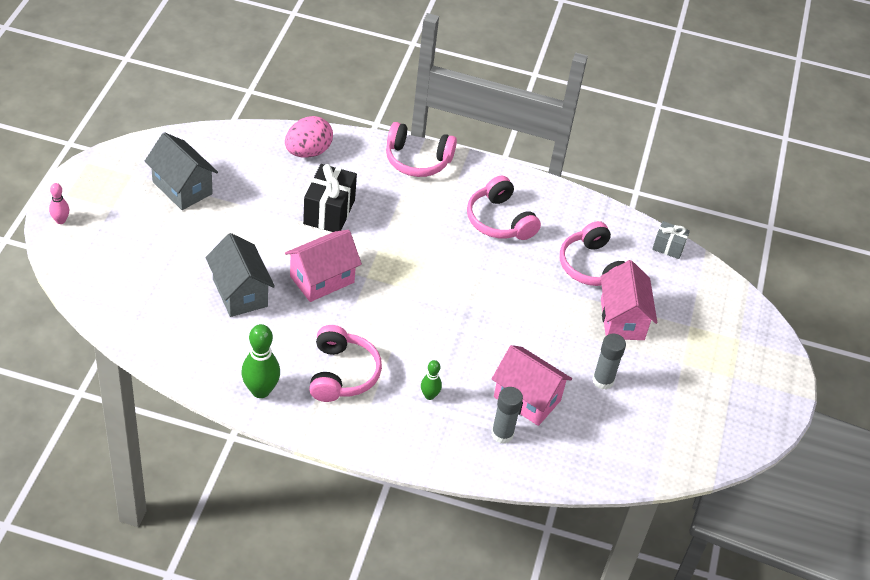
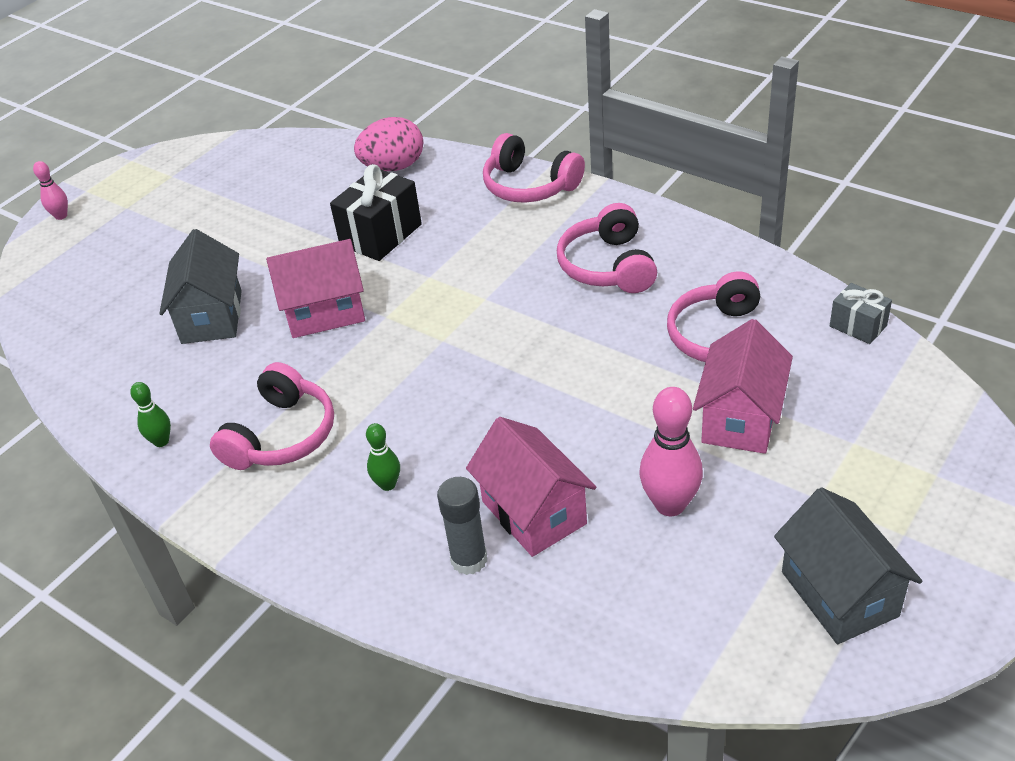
camera: 30 degrees right, 5 degrees down
(182, 188) = (219, 194): grey house -> grey house (839, 594)
(260, 390) = (161, 441): green bowling pin -> green bowling pin, size x0.56
(603, 380) = (670, 504): grey glue stick -> pink bowling pin

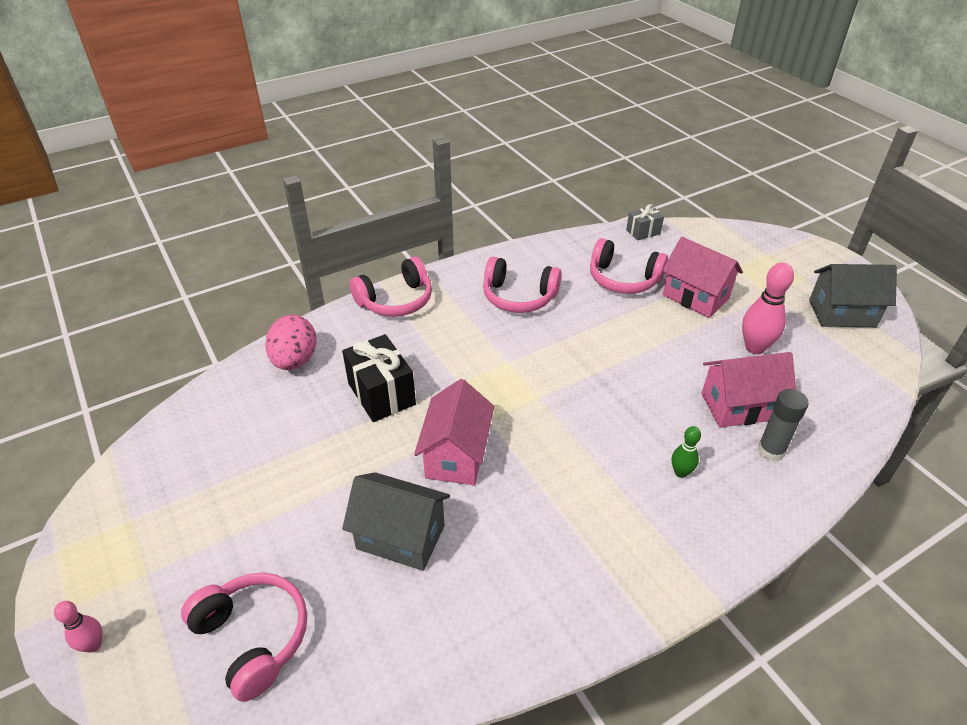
camera: 70 degrees left, 0 degrees up
(161, 441) = (554, 617): green bowling pin -> none
(281, 435) = (593, 524): pink headphones -> pink headphones (253, 637)

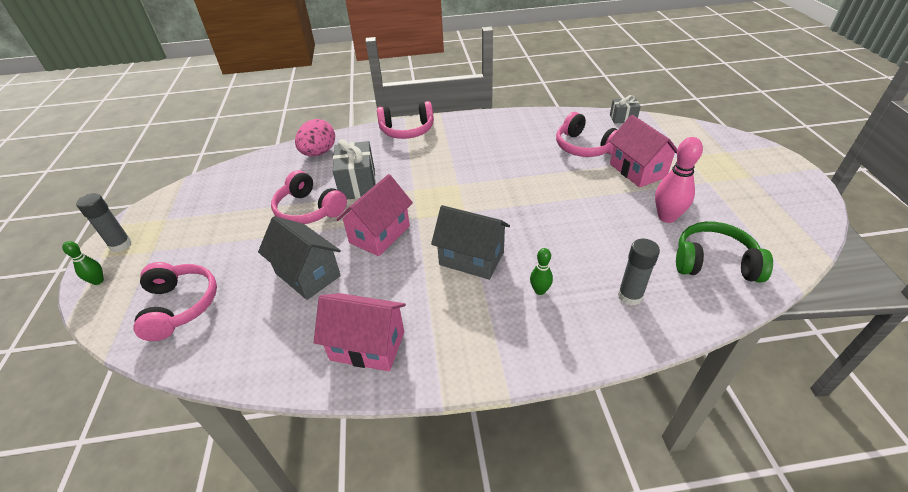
camera: 25 degrees right, 0 degrees up
(87, 580) = (121, 245): none -> grey glue stick
(93, 645) = (98, 281): pink bowling pin -> green bowling pin
(381, 394) = (358, 184): black gift -> grey gift
(519, 297) = (494, 144): pink headphones -> pink headphones (309, 210)
(739, 406) = (623, 256): pink house -> pink house (367, 346)
(825, 389) = (714, 262): none -> green headphones
(842, 313) = (769, 209): grey house -> grey house (471, 258)

